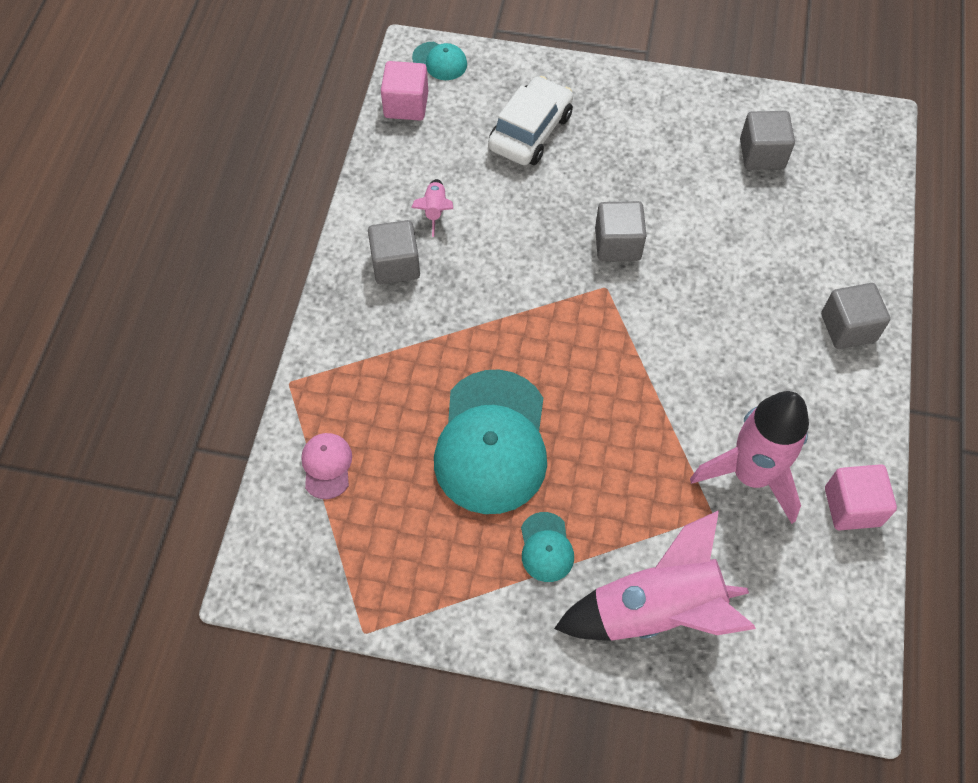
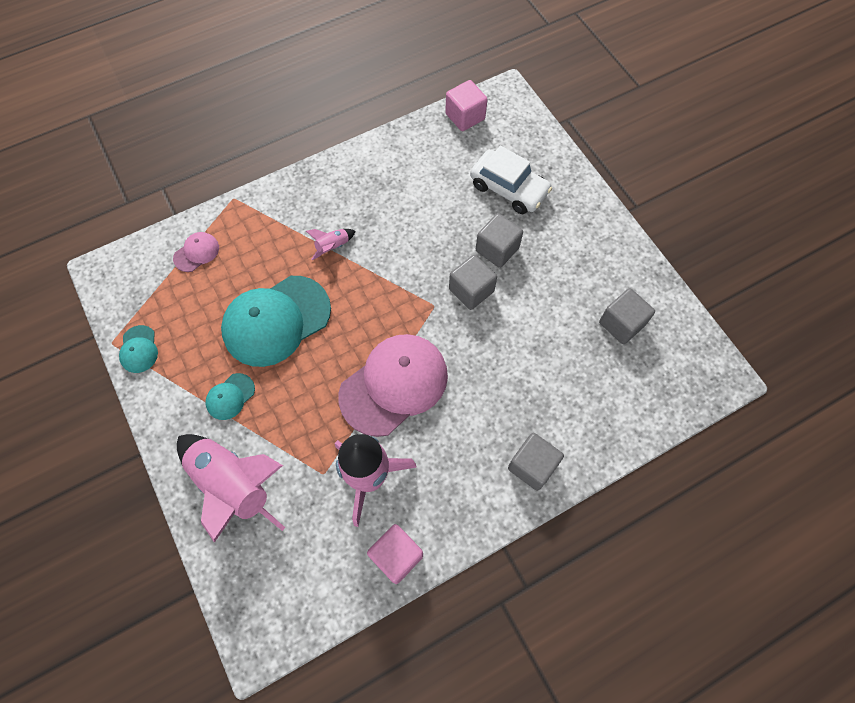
camera: 50 degrees right, 5 degrees up
(395, 265) = (351, 191): grey cube -> grey cube (497, 249)
(435, 210) = (405, 182): pink rocket -> pink rocket (333, 247)
(440, 61) = (513, 109): turquoise cap -> turquoise cap (139, 349)
(530, 131) = (509, 188): white car -> white car turned 45 degrees clockwise
(665, 383) = (394, 385): none -> pink cap

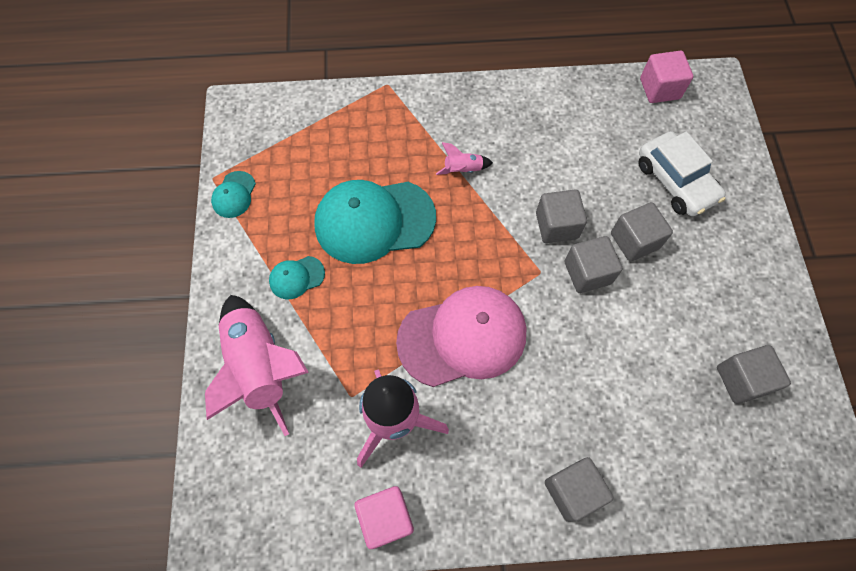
camera: 25 degrees right, 0 degrees up
(196, 253) = (329, 123): pink cap -> none
(430, 262) = (556, 225): none -> grey cube

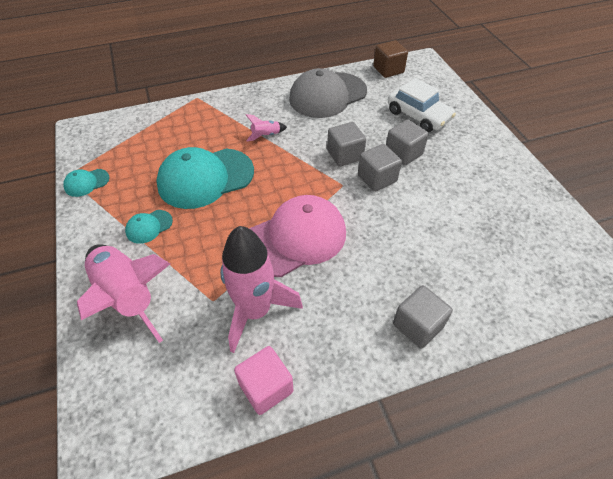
camera: 15 degrees left, 15 degrees down
(234, 195) = (86, 183): turquoise cap -> turquoise cap turned 60 degrees clockwise
(561, 118) = (327, 95): none -> grey cap
(659, 89) = (388, 70): pink cube -> brown cube
(742, 379) = (513, 220): grey cube -> none

